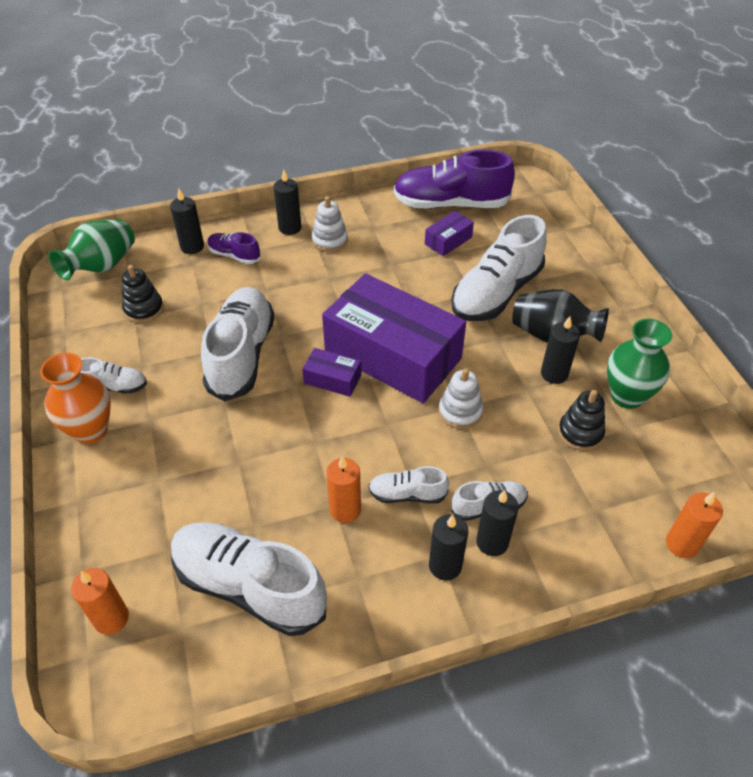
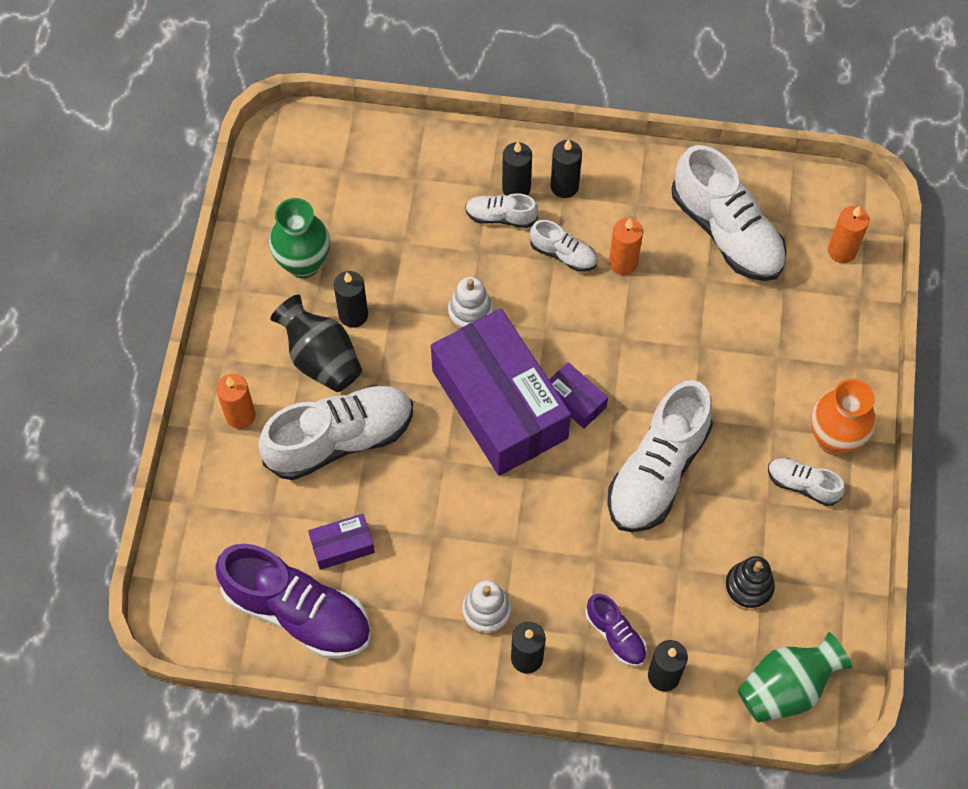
camera: 155 degrees left, 15 degrees up
(580, 433) = (375, 247): black stacking toy -> none
(681, 544) = (368, 128): orange candle -> orange candle (240, 415)

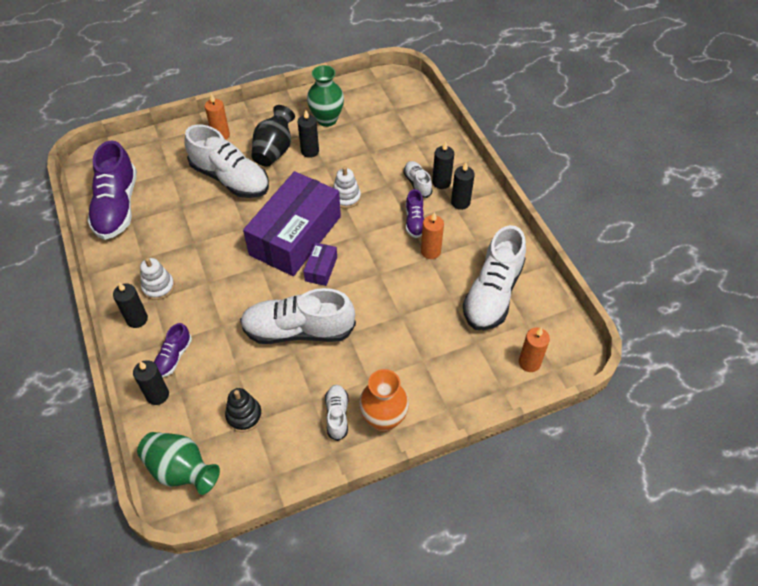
camera: 60 degrees right, 10 degrees down
(342, 546) = (166, 207): purple box -> none
(563, 254) = (414, 221): white shoe -> purple shoe

